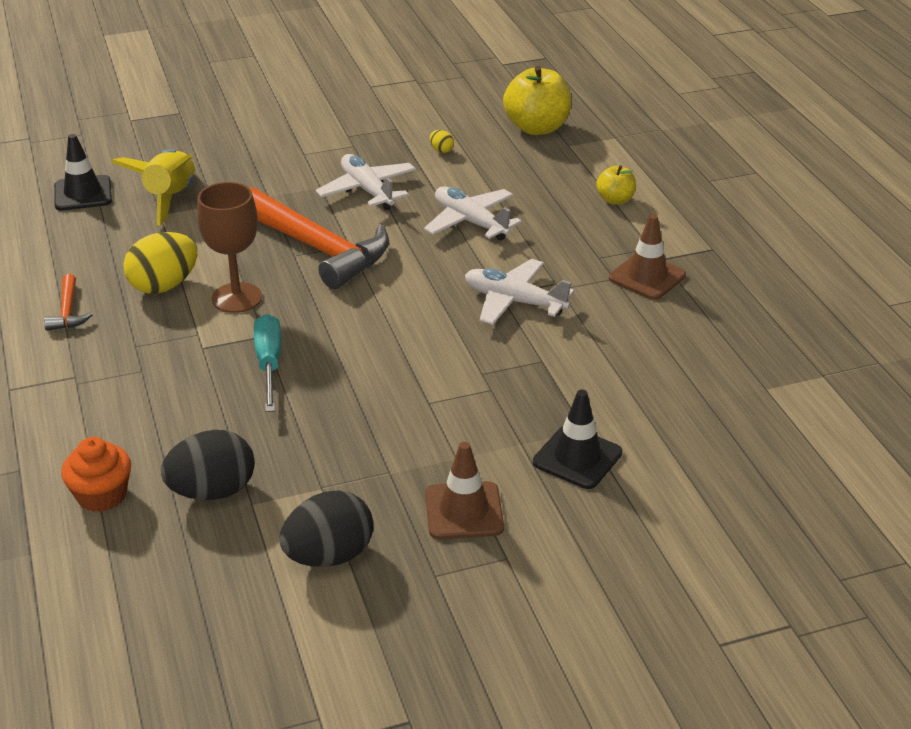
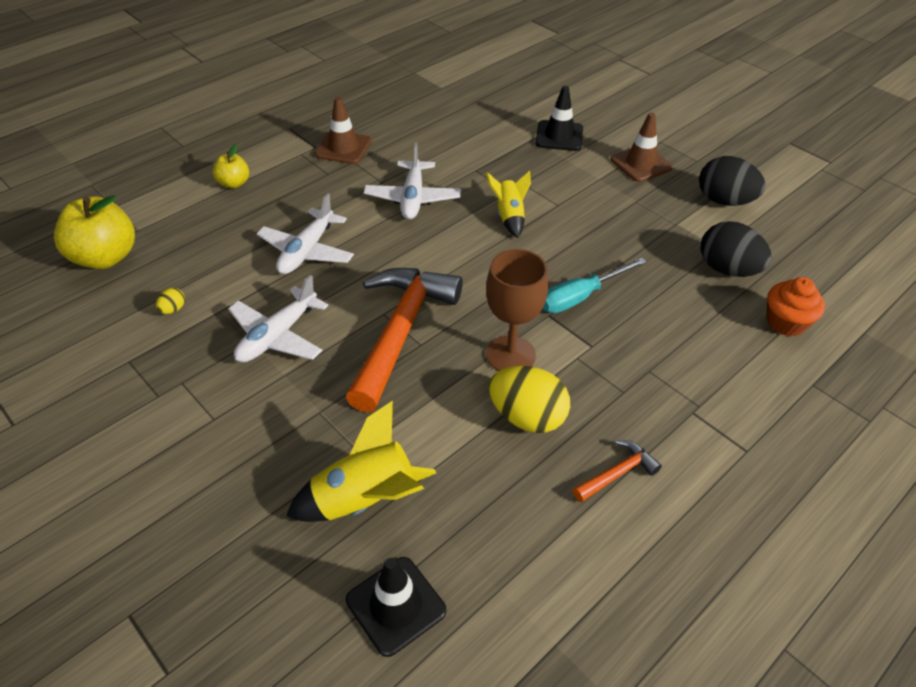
camera: 115 degrees left, 10 degrees up
(433, 358) = (509, 217): none -> yellow rocket

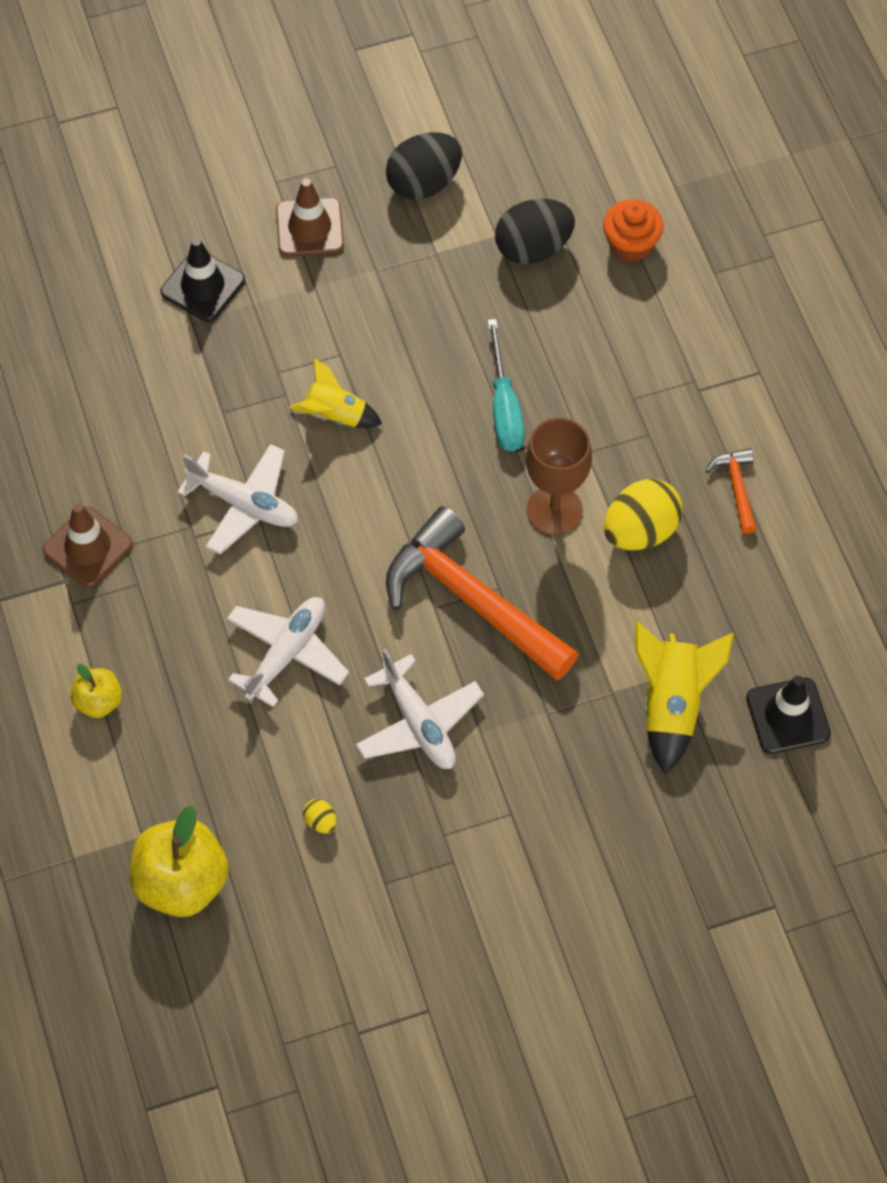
camera: 65 degrees left, 15 degrees up
(307, 251) = (286, 653): white plane -> white plane turned 105 degrees counterclockwise

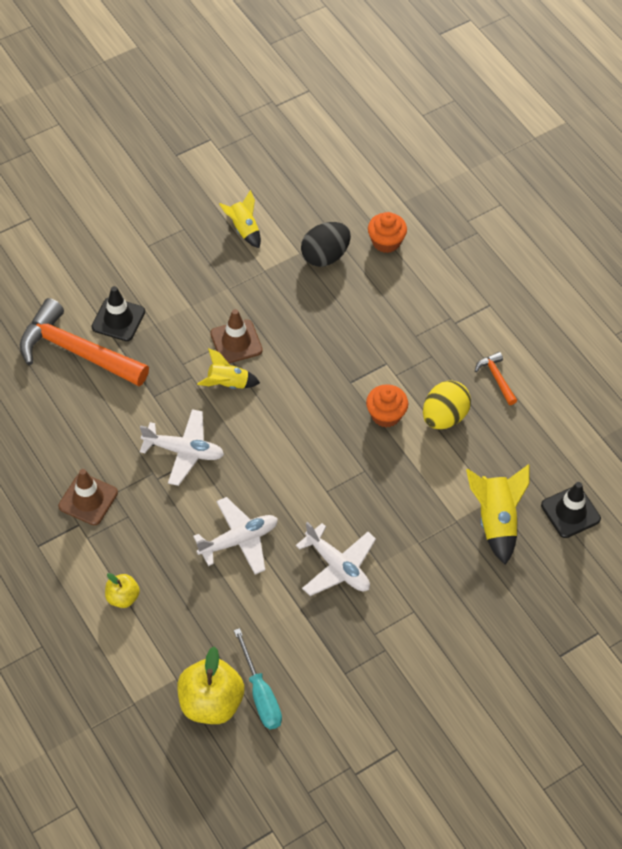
camera: 15 degrees left, 5 degrees down
(286, 653) = (239, 540): white plane -> white plane turned 45 degrees clockwise
(309, 228) = (178, 270): brown traffic cone -> brown traffic cone (236, 342)
(320, 822) = (292, 643): yellow egg -> none
(424, 183) = (244, 229): black egg -> yellow rocket
(471, 600) = (349, 482): orange hammer -> orange hammer (76, 351)
(504, 407) = (335, 357): turquoise screwdriver -> turquoise screwdriver (260, 694)
(554, 510) = (386, 415): brown goblet -> orange cupcake

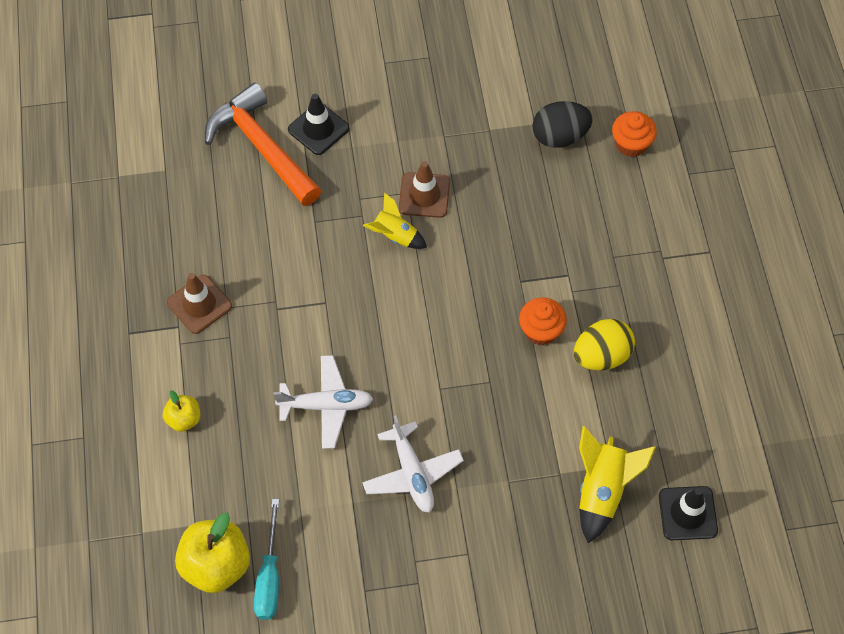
camera: 25 degrees right, 5 degrees up
(184, 451) = (317, 290): white plane -> none
(244, 229) = (489, 79): yellow rocket -> none
(496, 378) = (678, 334): orange hammer -> none

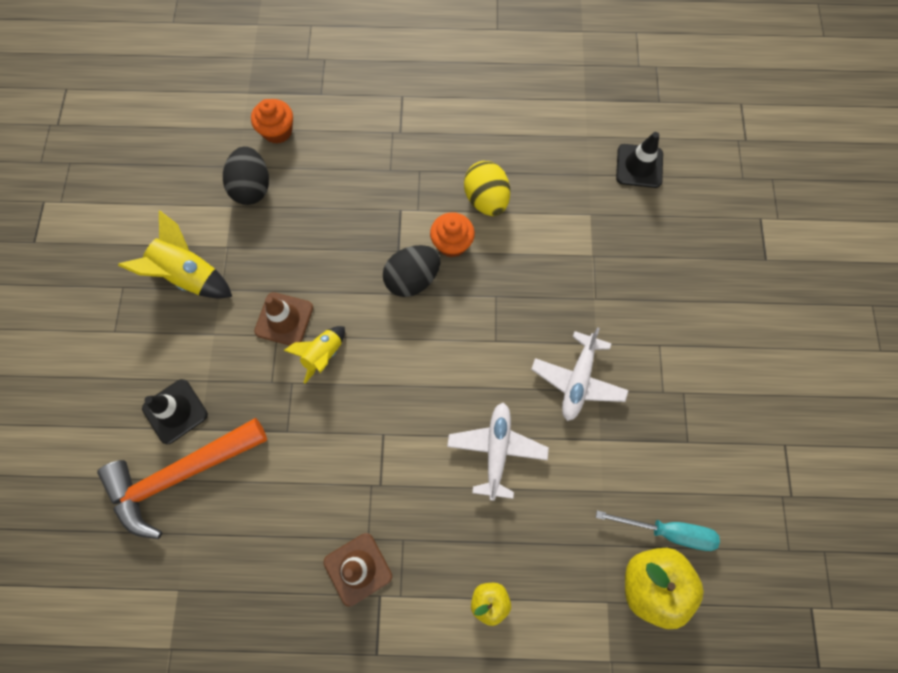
camera: 80 degrees left, 10 degrees up
(412, 473) = (578, 380): white plane -> white plane turned 120 degrees clockwise
(491, 300) = (412, 279): none -> black egg
(602, 490) = (612, 225): yellow rocket -> yellow rocket (189, 275)

